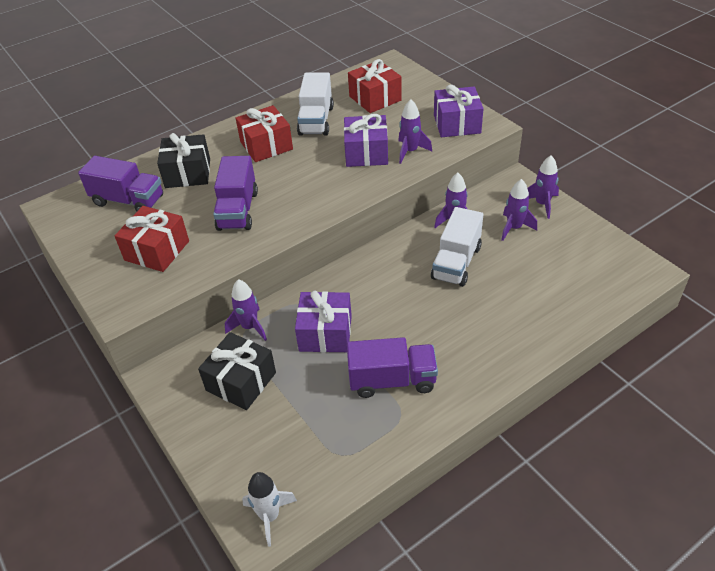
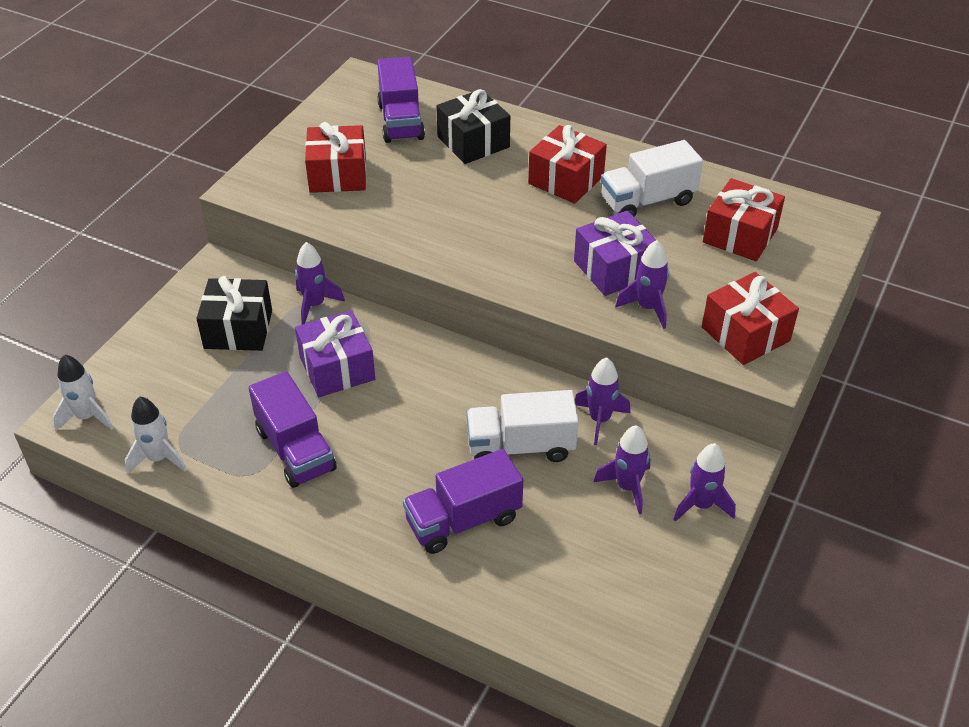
camera: 60 degrees right, 0 degrees up
(238, 210) = (435, 205): purple truck -> purple truck (463, 520)
(350, 473) = (158, 458): none -> white rocket
(457, 124) = (745, 334): purple gift -> red gift

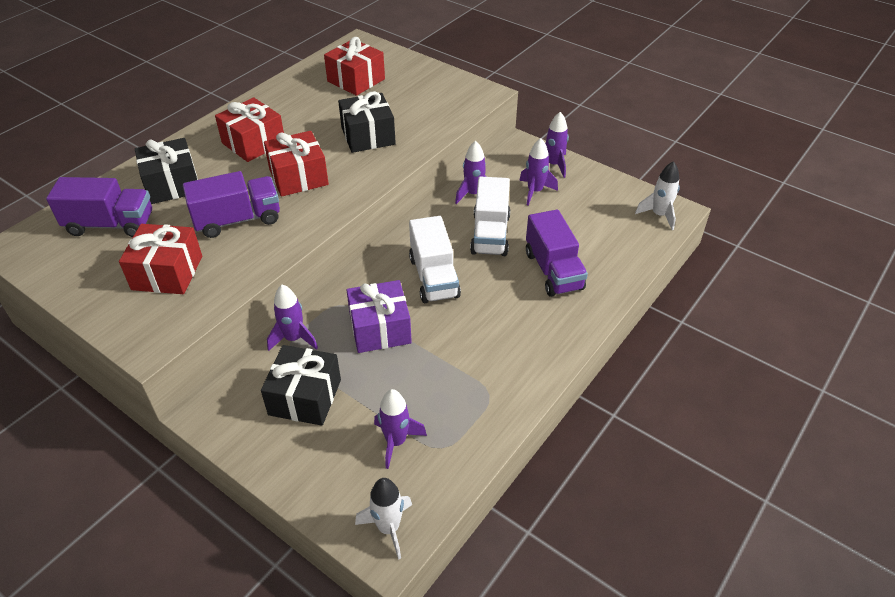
camera: 80 degrees left, 0 degrees up
(158, 458) = (458, 463): white rocket -> white rocket (659, 215)
(295, 450) = (467, 362): purple truck -> purple truck (238, 220)
(614, 269) = (368, 136): purple gift -> black gift
(647, 201) = (300, 110): white truck -> white truck (434, 277)
(647, 308) = (414, 128): purple rocket -> purple rocket (396, 441)
(745, 334) = (451, 95): red gift -> red gift (298, 177)

